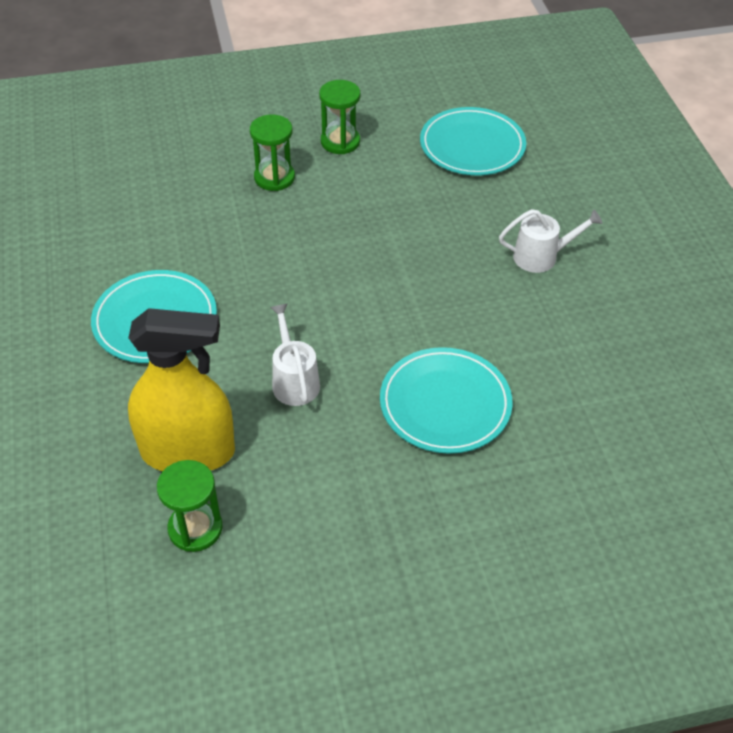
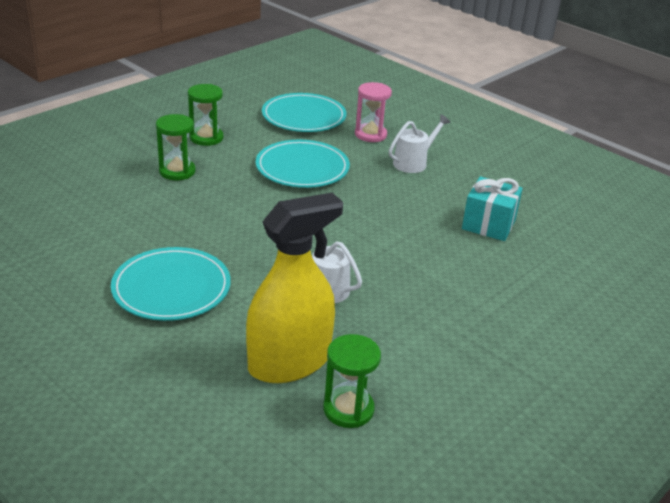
camera: 35 degrees left, 15 degrees down
(445, 404) = (441, 262): turquoise plate -> turquoise plate (302, 168)
(527, 198) = (370, 135): none -> pink hourglass
(548, 377) = (488, 224): none -> turquoise gift

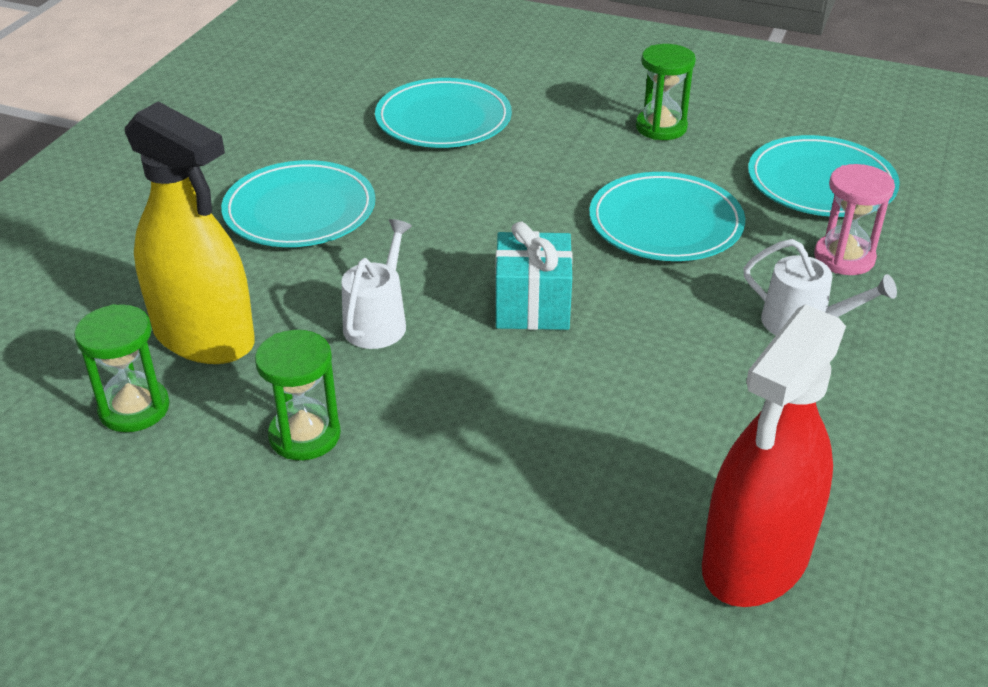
camera: 70 degrees right, 5 degrees up
(115, 203) = (443, 119): none -> turquoise plate
(177, 171) = (553, 134): green hourglass -> green hourglass (304, 435)
(488, 224) = (684, 453): turquoise gift -> turquoise gift (532, 306)
(563, 230) = (756, 559): none -> red spray bottle

